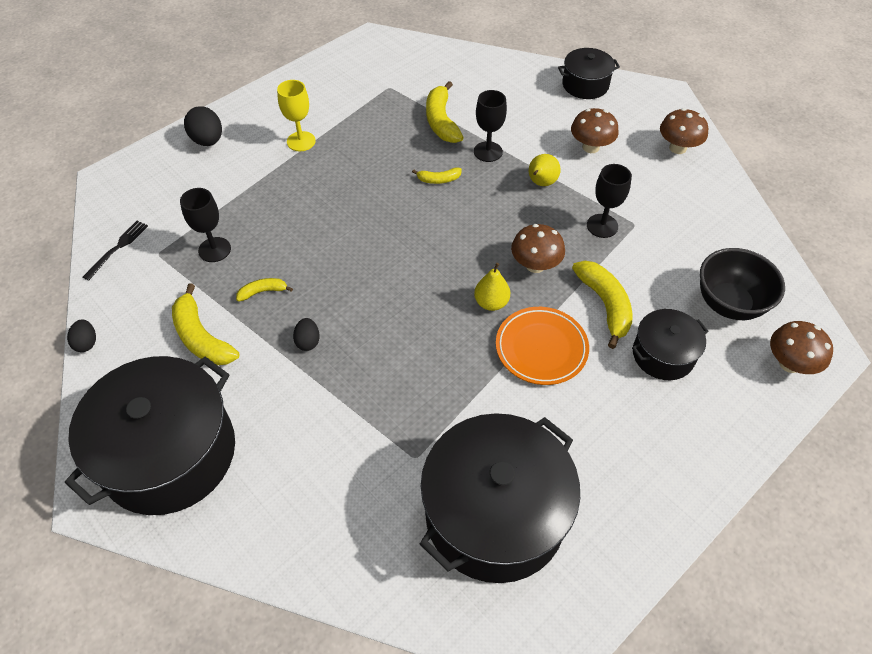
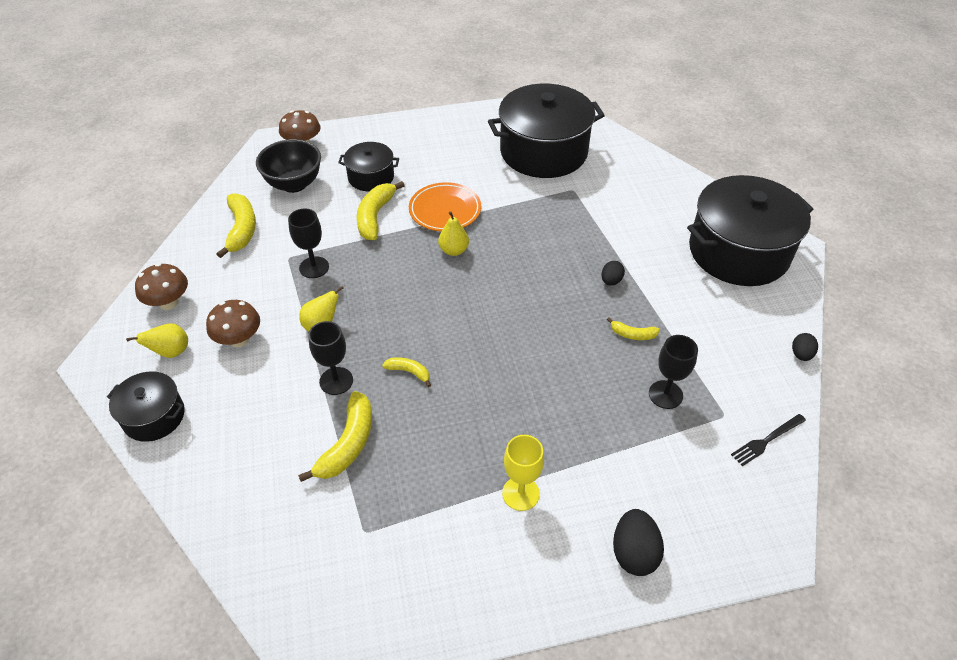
camera: 150 degrees left, 5 degrees down
(201, 337) = (697, 318): yellow banana -> yellow banana (242, 229)
(535, 265) = (396, 261): brown mushroom -> none
(627, 120) = (171, 352): none -> yellow pear

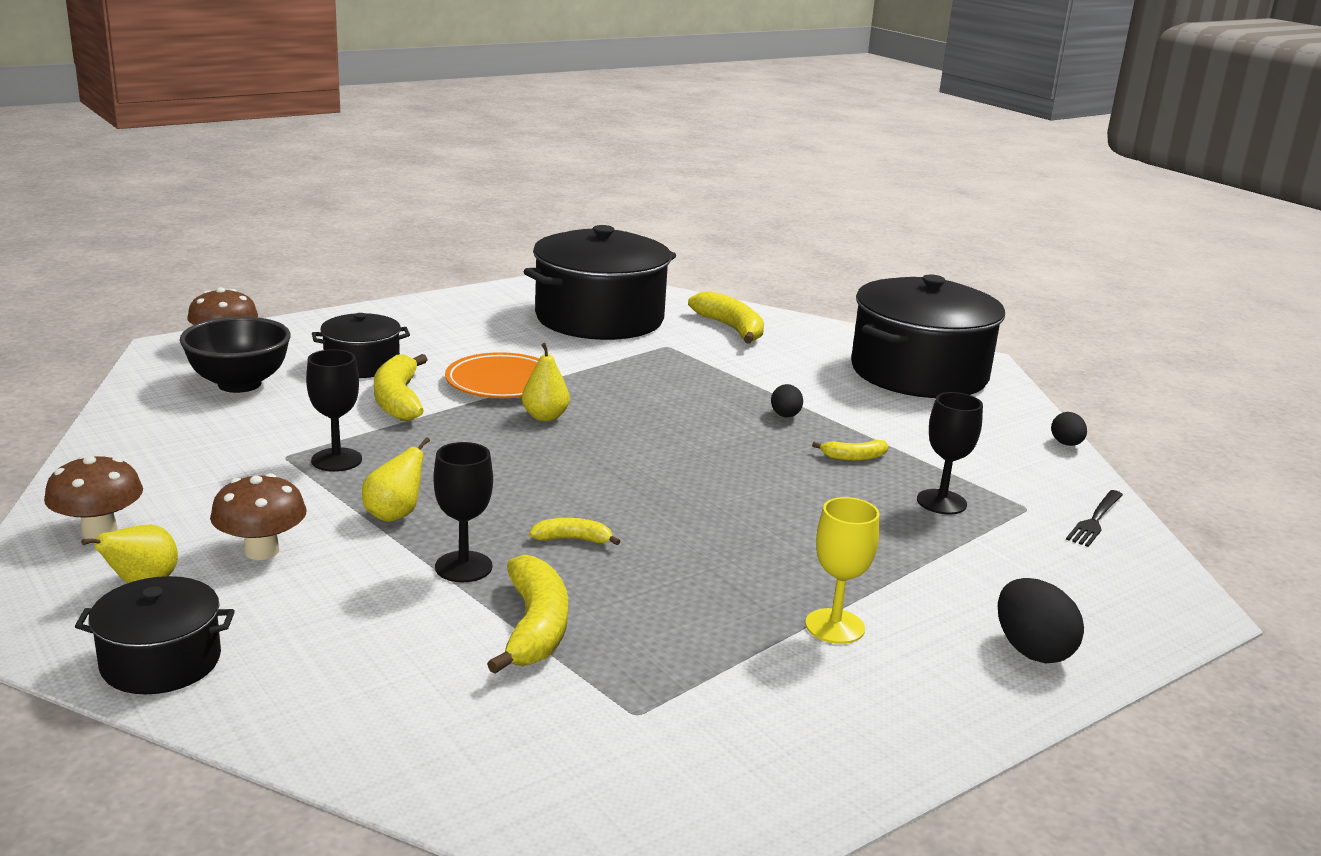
camera: 25 degrees left, 25 degrees down
(242, 229) = (180, 438): yellow banana -> yellow banana (731, 328)

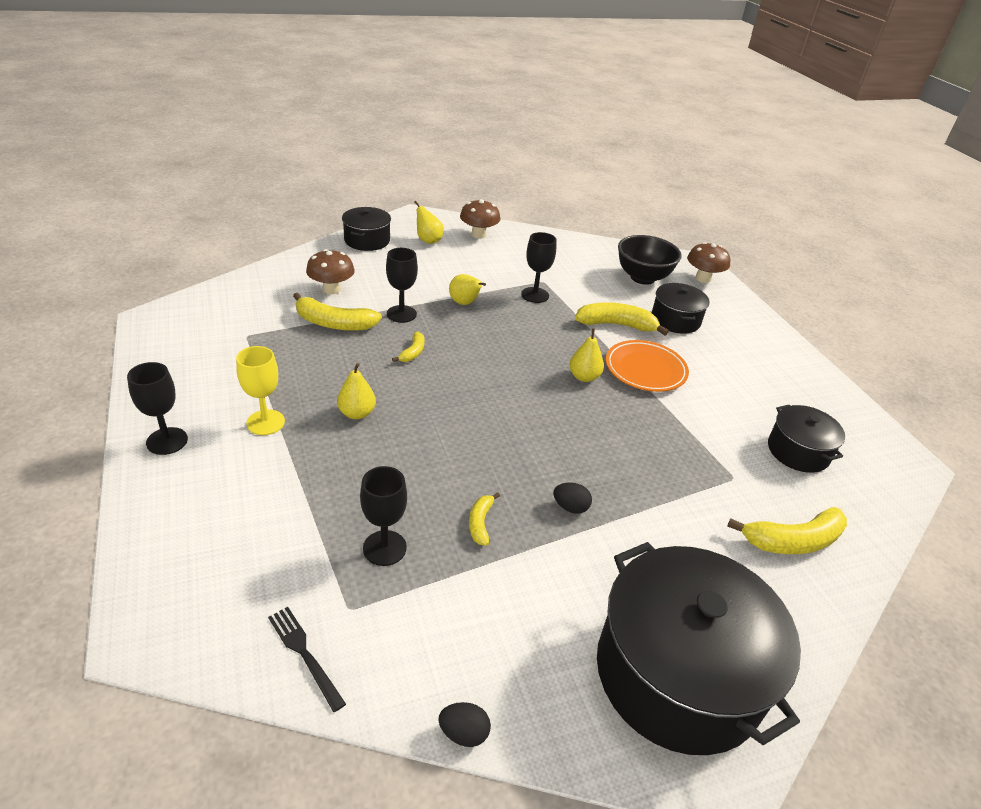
camera: 105 degrees right, 15 degrees up
(261, 551) = (444, 266): brown mushroom -> brown mushroom (331, 289)
(599, 318) = (798, 451): black pot -> black pot, size x0.51
(751, 558) = (357, 413): none -> yellow pear
(951, 701) = (167, 441): none -> black goblet
(1031, 650) = (178, 502): black egg -> none

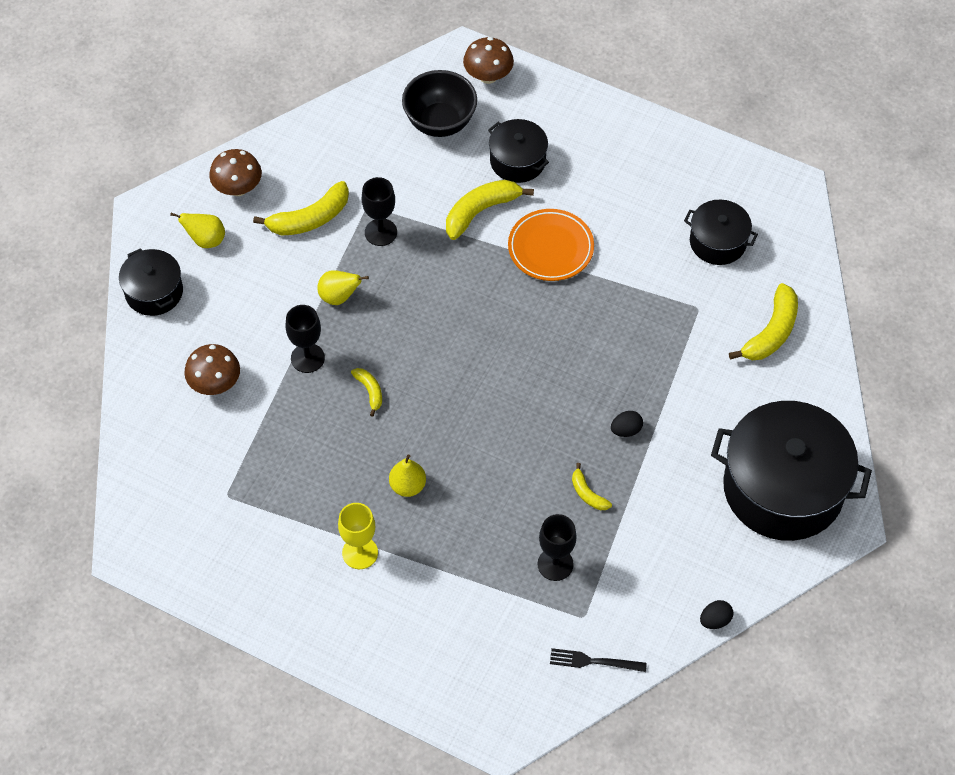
camera: 40 degrees left, 20 degrees up
(167, 441) = (320, 629): black goblet -> none
(334, 323) = (272, 419): yellow banana -> yellow banana (310, 219)
(584, 377) = (516, 298): yellow pear -> none

